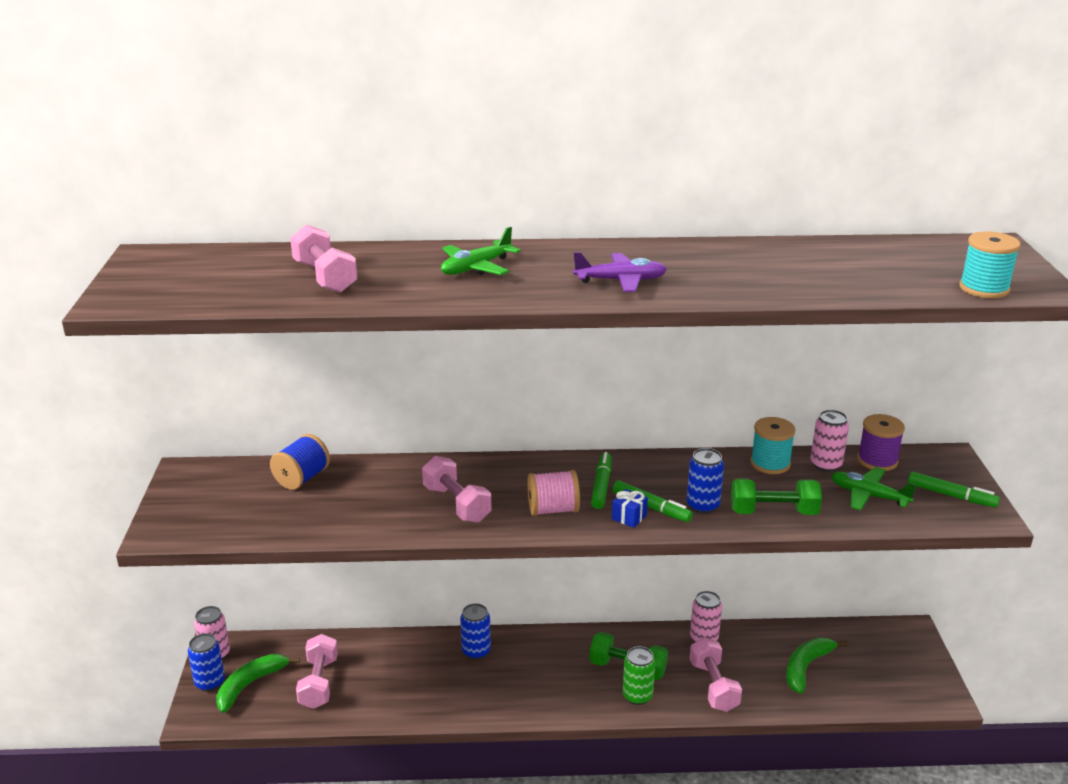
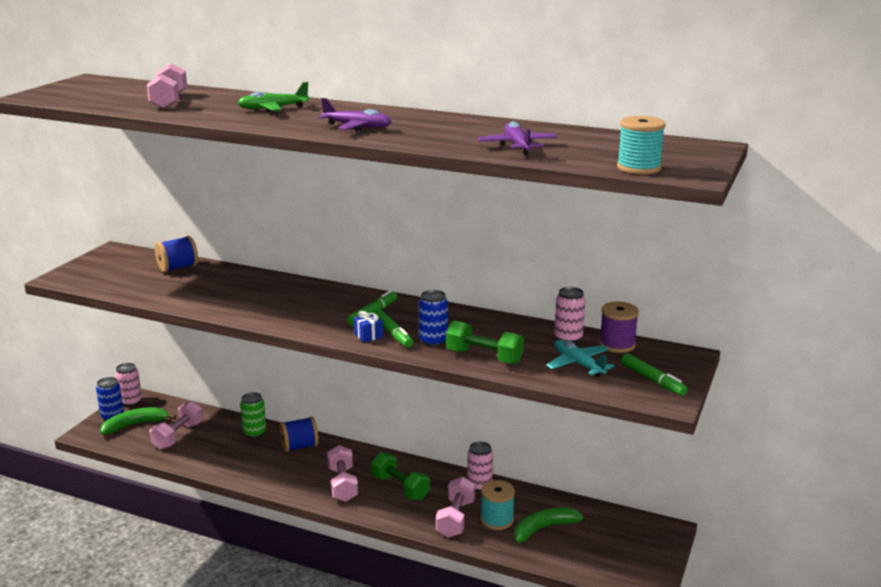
camera: 25 degrees right, 5 degrees down
(457, 504) = (258, 302): pink dumbbell -> pink dumbbell (342, 484)
(476, 651) = (299, 446): blue can -> blue spool
(553, 510) = (319, 319): pink spool -> none
(637, 696) = (390, 507): green can -> green can (254, 433)
(770, 463) = (522, 328): turquoise spool -> turquoise spool (497, 519)
(828, 279) = (517, 146): none -> purple plane
(868, 495) = (578, 364): green plane -> turquoise plane

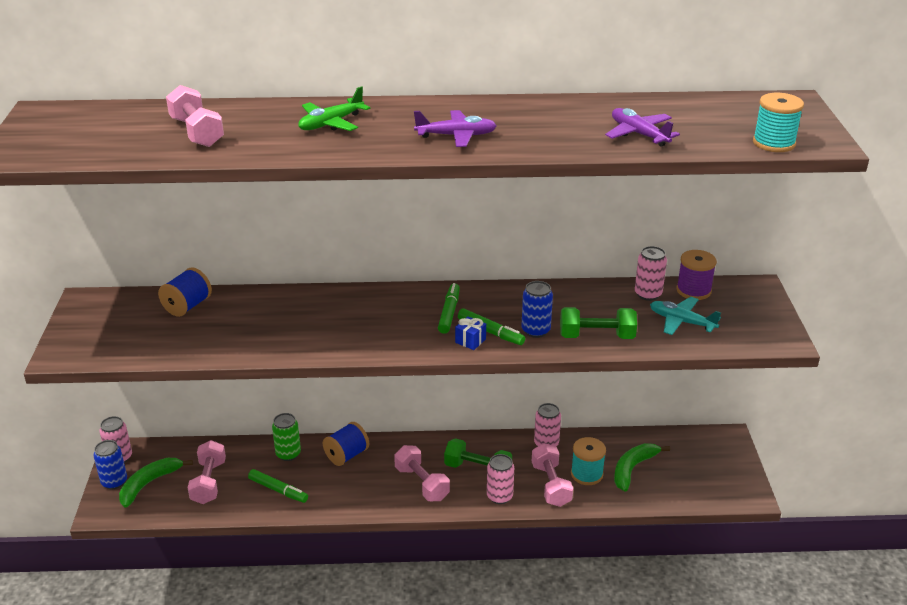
camera: 25 degrees left, 10 degrees up
(401, 514) = (499, 496): none -> pink can
(652, 380) = (753, 322): green marker -> green marker (278, 490)

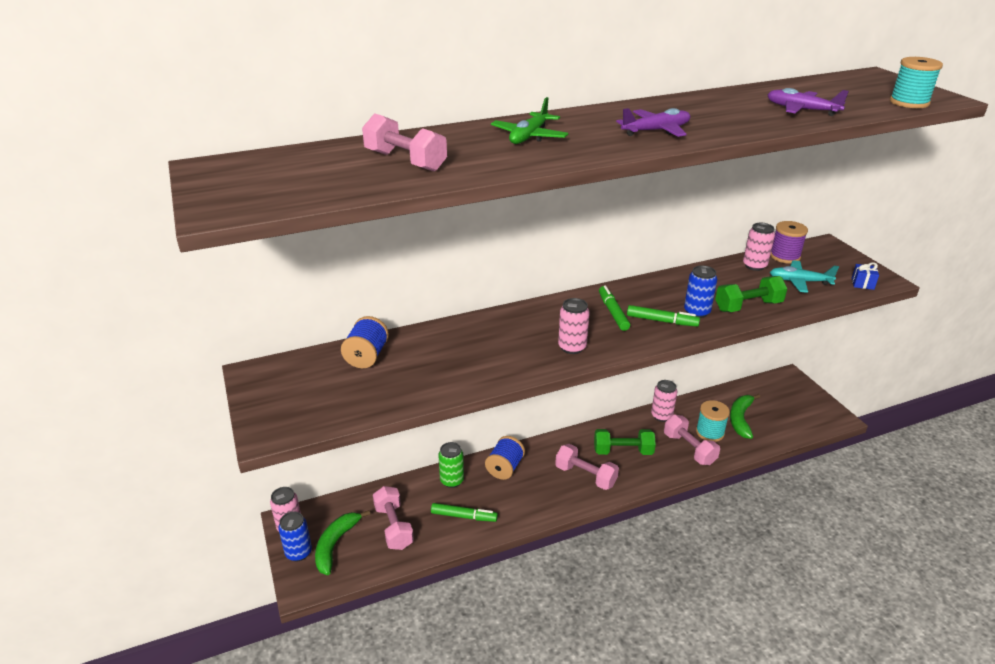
camera: 20 degrees left, 0 degrees up
(470, 341) = (652, 332): blue gift -> blue gift (862, 283)
(499, 496) = (656, 469): pink can -> pink can (572, 347)

